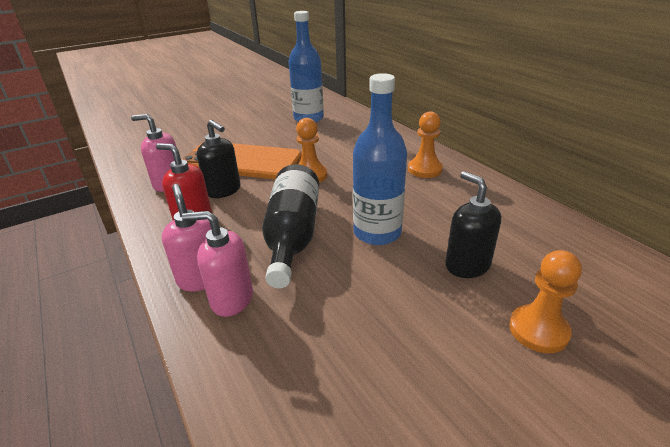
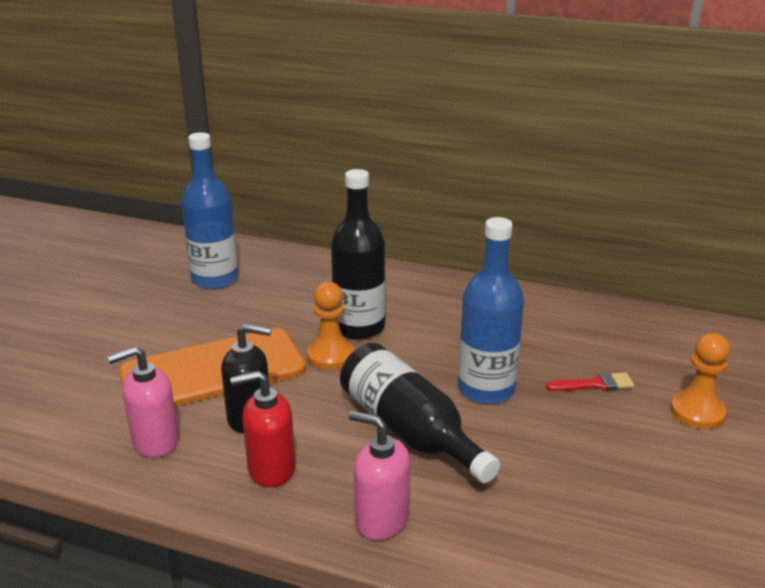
camera: 40 degrees left, 5 degrees down
(231, 299) = (442, 520): pink soap dispenser -> none
(349, 166) = (359, 327): none -> black bottle
(425, 169) = (443, 301): orange pawn -> none
(467, 265) = (594, 384): black soap dispenser -> red brush

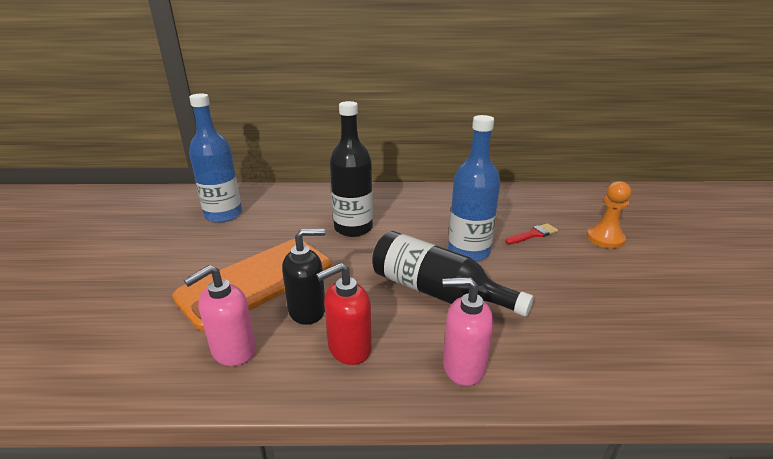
camera: 20 degrees left, 0 degrees up
(330, 356) = (344, 251): orange pawn -> none

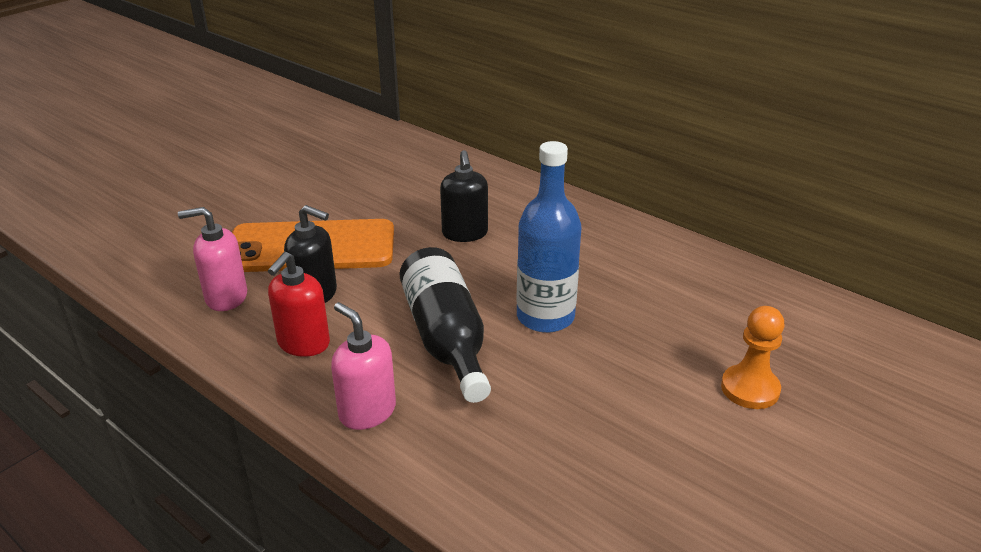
camera: 40 degrees right, 5 degrees up
(223, 215) = (366, 165): blue bottle -> none
(349, 348) = (303, 343): red soap dispenser -> red soap dispenser turned 75 degrees counterclockwise
(353, 228) = (465, 233): black bottle -> black soap dispenser
(533, 234) = (659, 336): red brush -> none

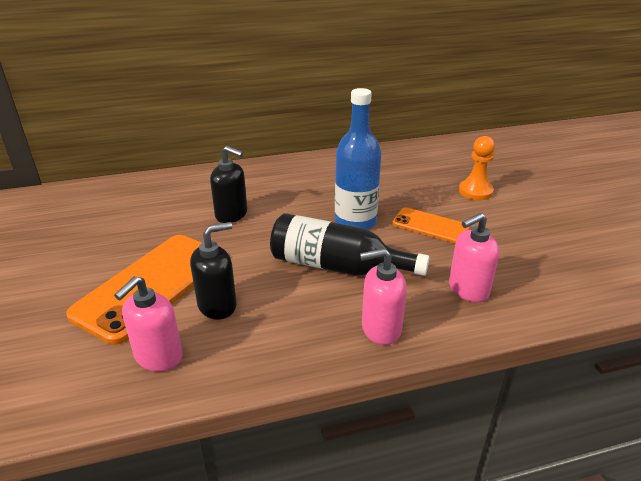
camera: 55 degrees left, 0 degrees up
(303, 343) = (272, 333): red soap dispenser -> none
(501, 456) = (468, 289): none -> pink soap dispenser
(607, 377) = (430, 226): none -> orange phone

